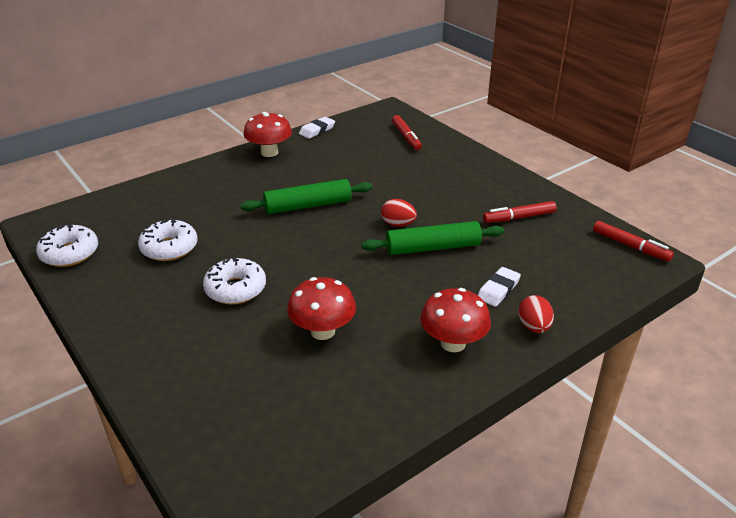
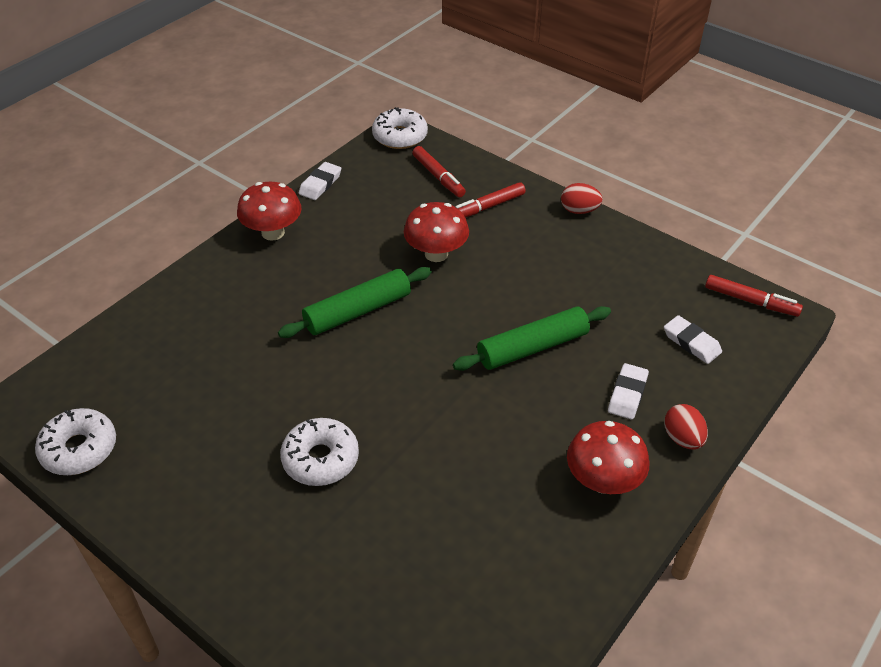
camera: 15 degrees left, 10 degrees up
(169, 248) = (208, 413): white donut -> white donut (400, 136)
(322, 331) = (450, 498): red mushroom -> red mushroom (436, 254)
(398, 224) = (479, 320): red egg -> red egg (579, 210)
(519, 217) = (616, 282): red marker -> red marker (487, 207)
(567, 265) = (691, 342): none -> white eraser

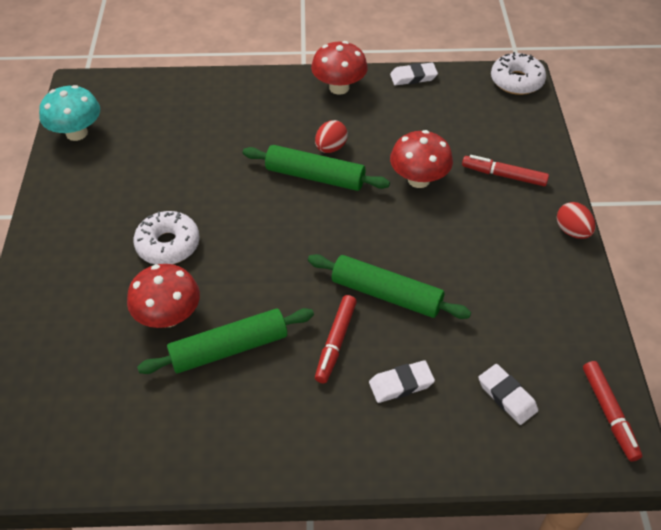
camera: 50 degrees right, 5 degrees up
(79, 449) = (76, 133): white donut -> turquoise mushroom
(438, 176) = (501, 128): red marker -> red marker (336, 342)
(488, 483) = (229, 348): none -> green rolling pin
(603, 481) = (296, 419): red mushroom -> red mushroom (168, 316)
(682, 438) = (391, 450): red egg -> red egg (330, 148)
(691, 342) = (507, 396): white eraser -> white eraser turned 45 degrees counterclockwise

